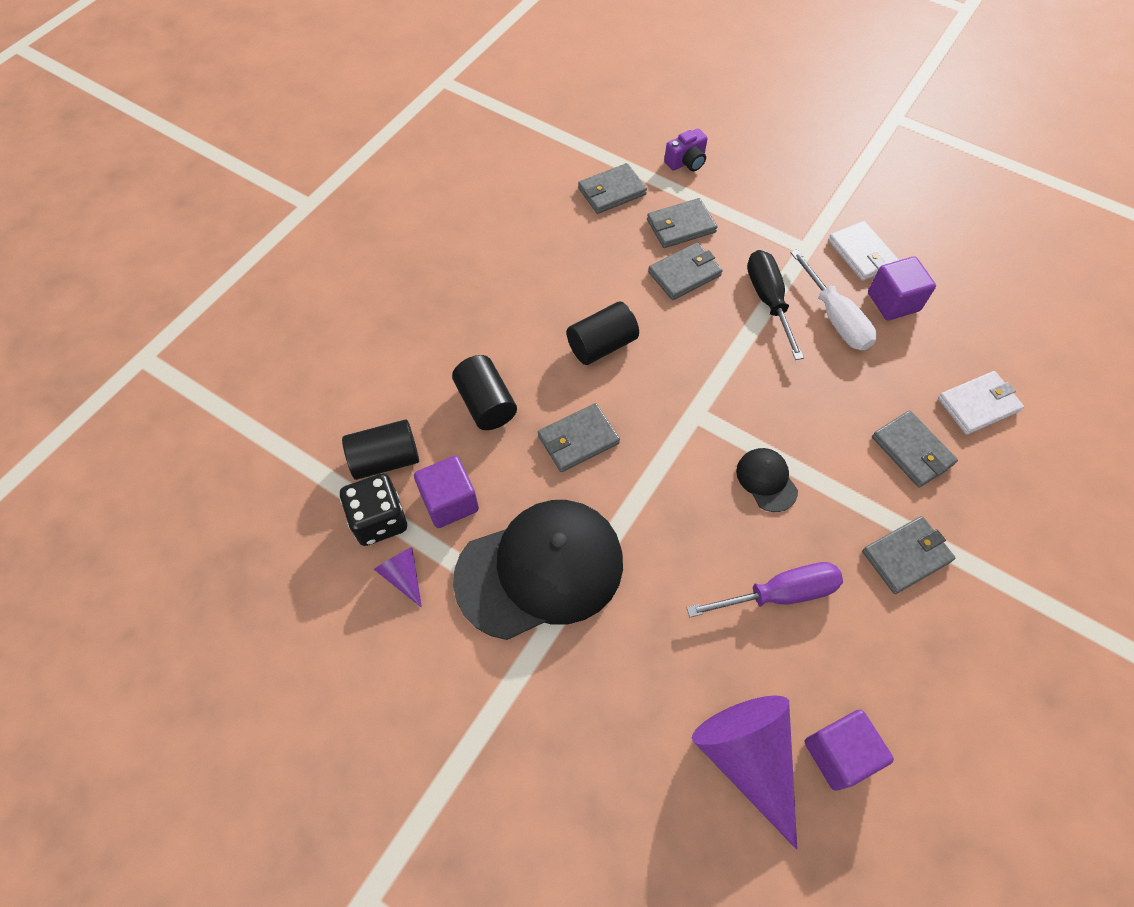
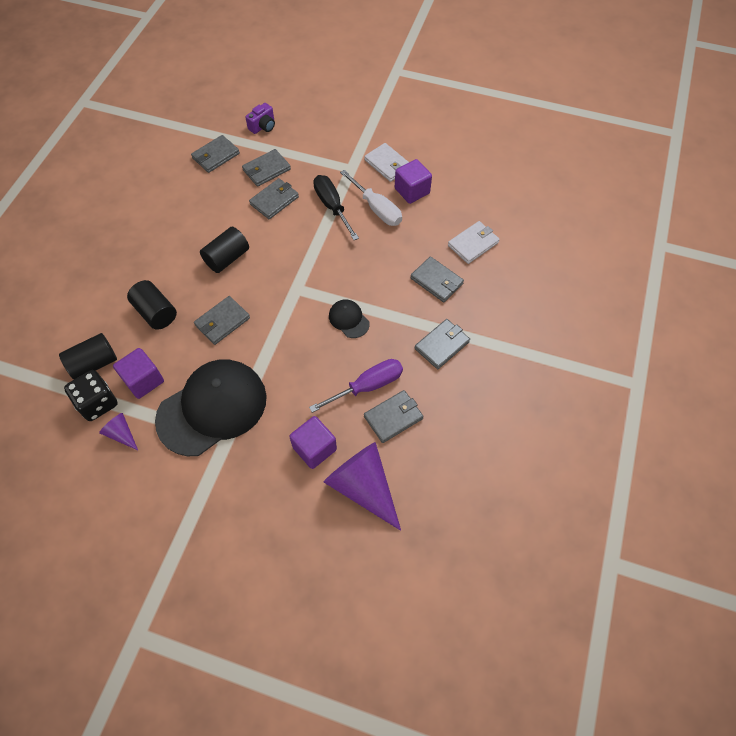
camera: 15 degrees left, 0 degrees up
(812, 655) = (393, 417): none -> grey wallet
(839, 753) = (418, 470): purple cube -> purple cube (314, 448)

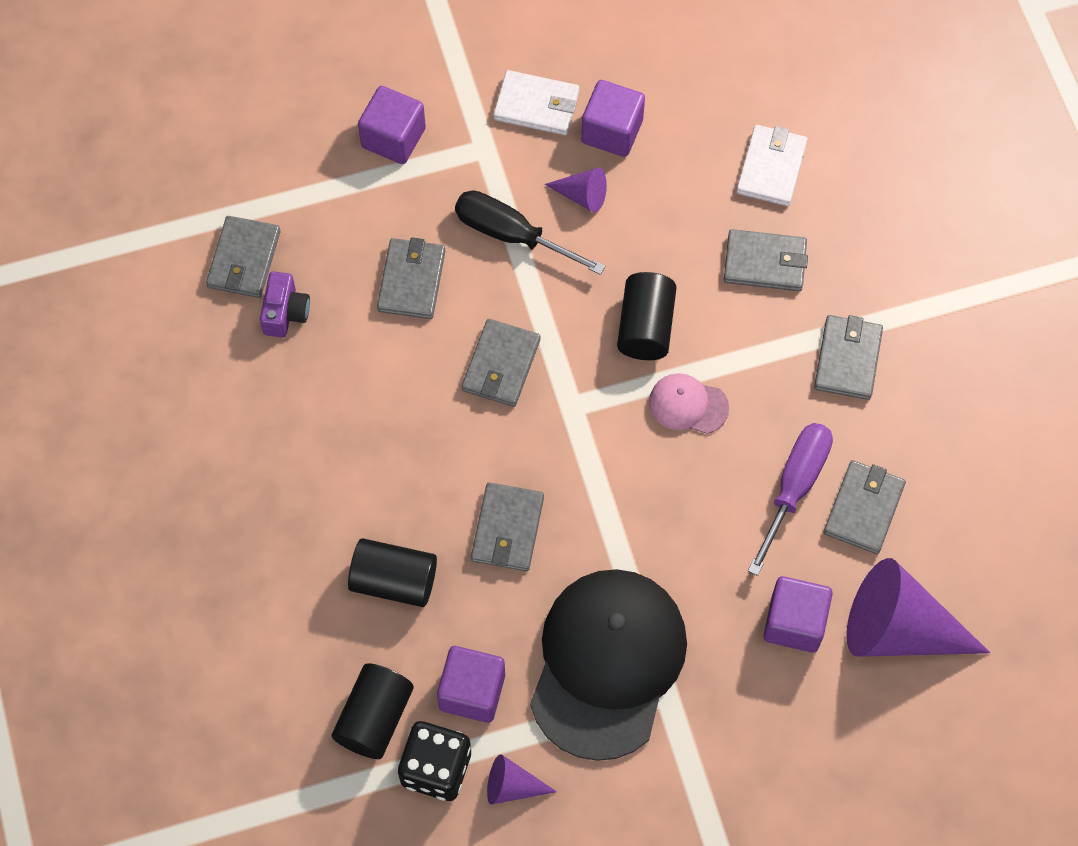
camera: 35 degrees left, 5 degrees up
(227, 258) = (423, 424): black cylinder -> black cylinder (645, 327)
(263, 126) = (274, 156): purple camera -> purple camera (285, 313)
(266, 170) = (351, 233): grey wallet -> grey wallet (501, 365)
(316, 145) = (393, 138): none -> purple cube
(349, 319) = (688, 405): black cap -> pink cap
(376, 208) = (582, 196): white screwdriver -> purple cone

